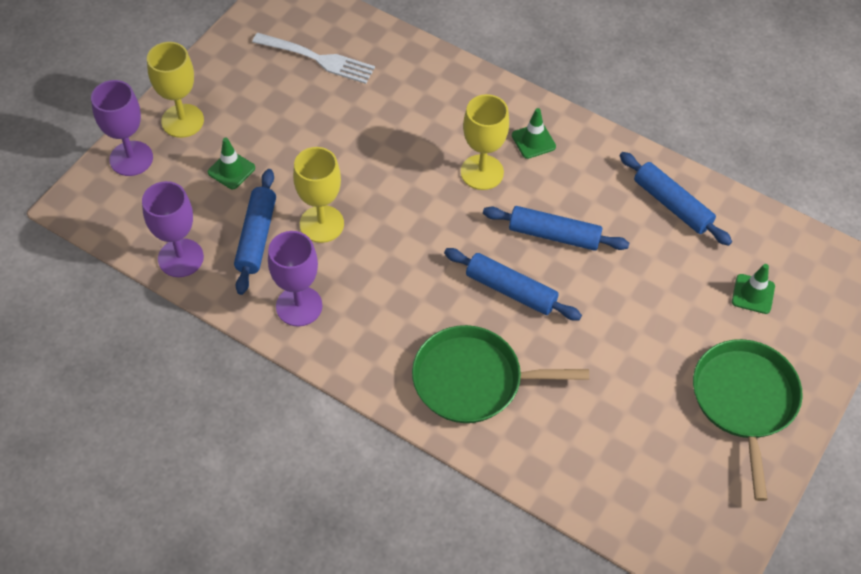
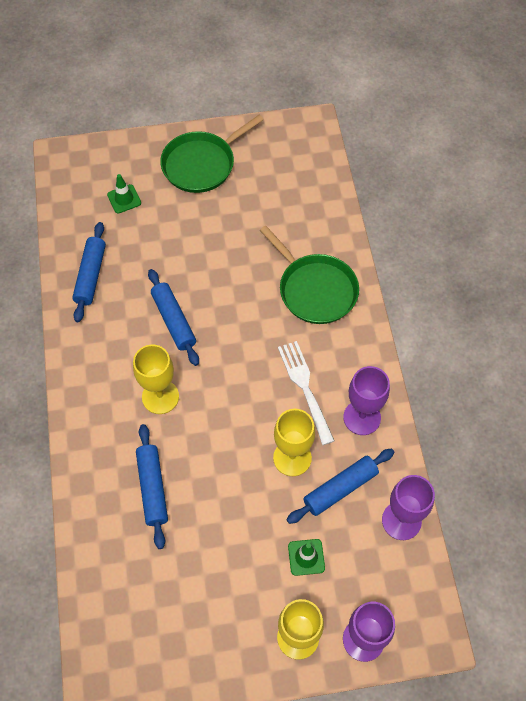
camera: 130 degrees left, 5 degrees up
(317, 59) = (151, 595): white fork -> white fork (305, 388)
(511, 290) = (237, 314): blue rolling pin -> blue rolling pin (152, 488)
(533, 141) = (105, 386): green traffic cone -> none

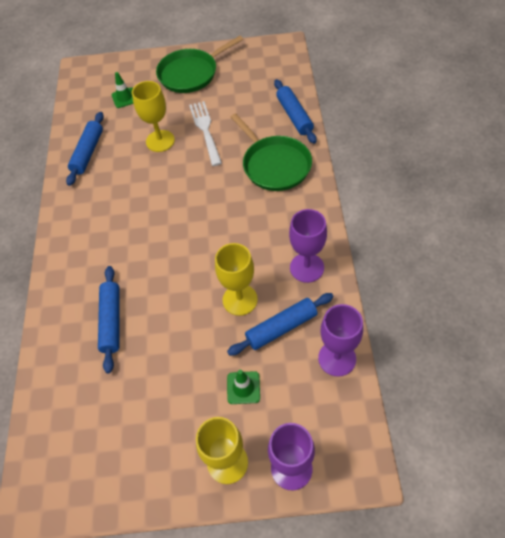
camera: 10 degrees right, 5 degrees down
(160, 397) = (130, 246): yellow goblet -> yellow goblet (160, 141)
(173, 321) = (151, 187): blue rolling pin -> blue rolling pin (294, 116)
(305, 388) = (258, 242): white fork -> white fork (206, 131)

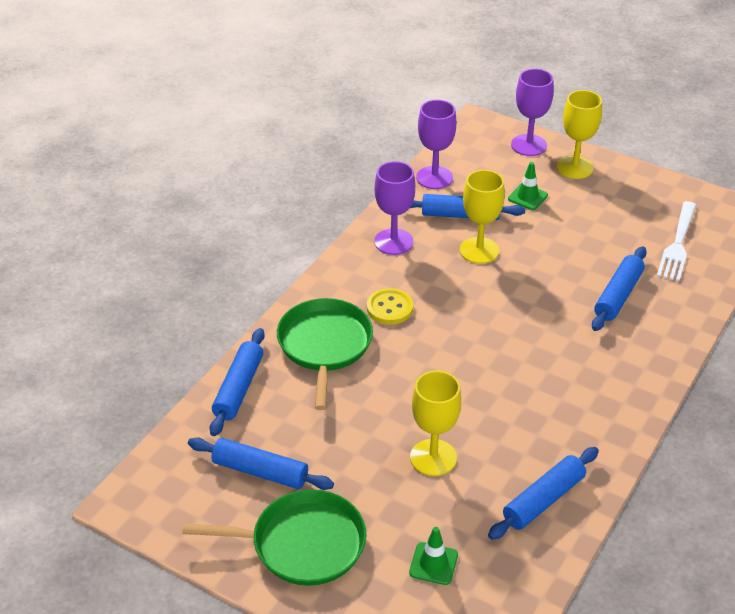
camera: 150 degrees left, 15 degrees down
(206, 131) = (363, 436): white fork -> white fork (677, 243)
(240, 88) = (260, 471): none -> blue rolling pin
(260, 212) = (390, 308): none -> yellow button

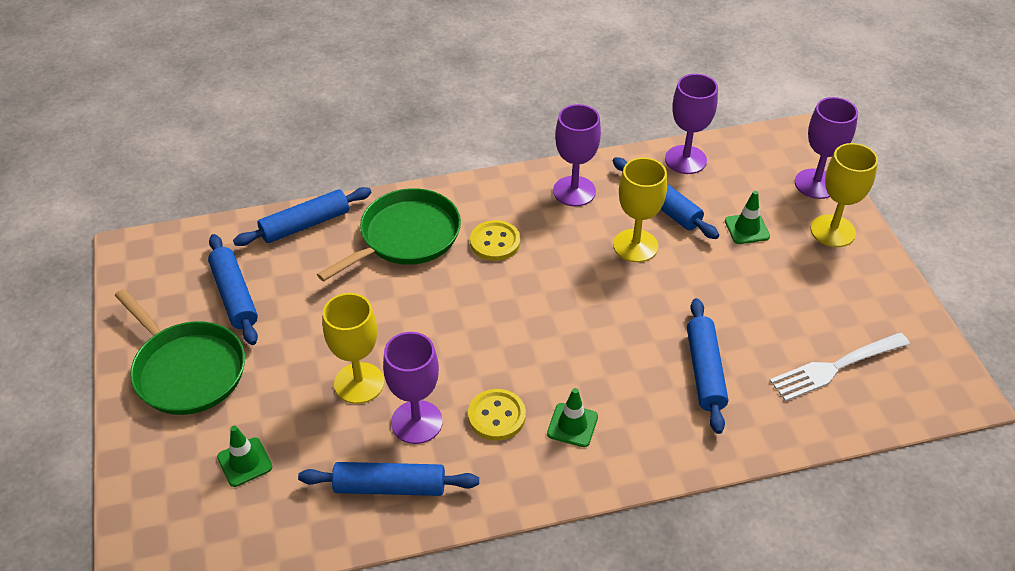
camera: 45 degrees right, 5 degrees up
(503, 451) = (416, 422): none -> purple goblet
(544, 410) = (496, 416): none -> yellow button
(592, 381) = (572, 425): none -> green traffic cone
(618, 296) = (705, 371): blue rolling pin -> blue rolling pin turned 75 degrees counterclockwise

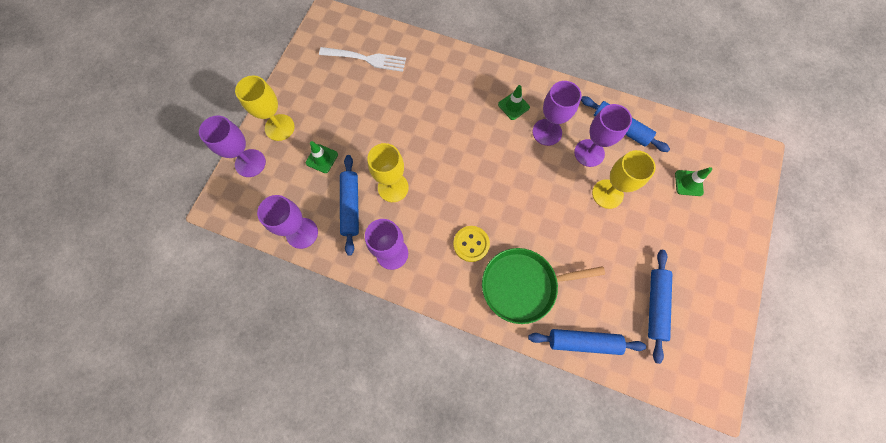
camera: 145 degrees left, 25 degrees up
(187, 370) = (703, 263): green pan -> none
(496, 416) = (547, 132): yellow button -> purple goblet
(705, 371) = (427, 93): blue rolling pin -> none

